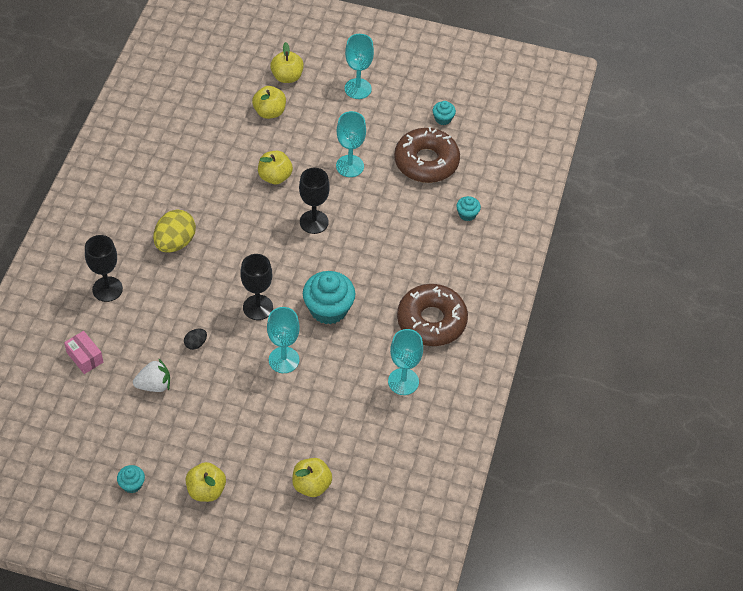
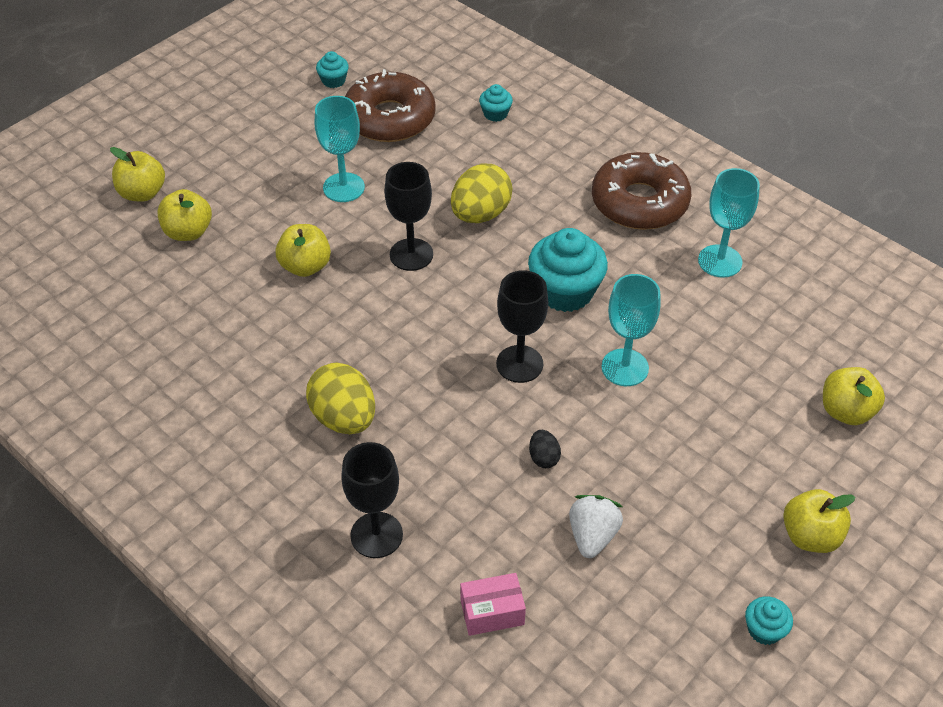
camera: 60 degrees left, 5 degrees down
(358, 89) = (222, 135): turquoise goblet -> none
(369, 242) = (480, 214): none -> yellow egg

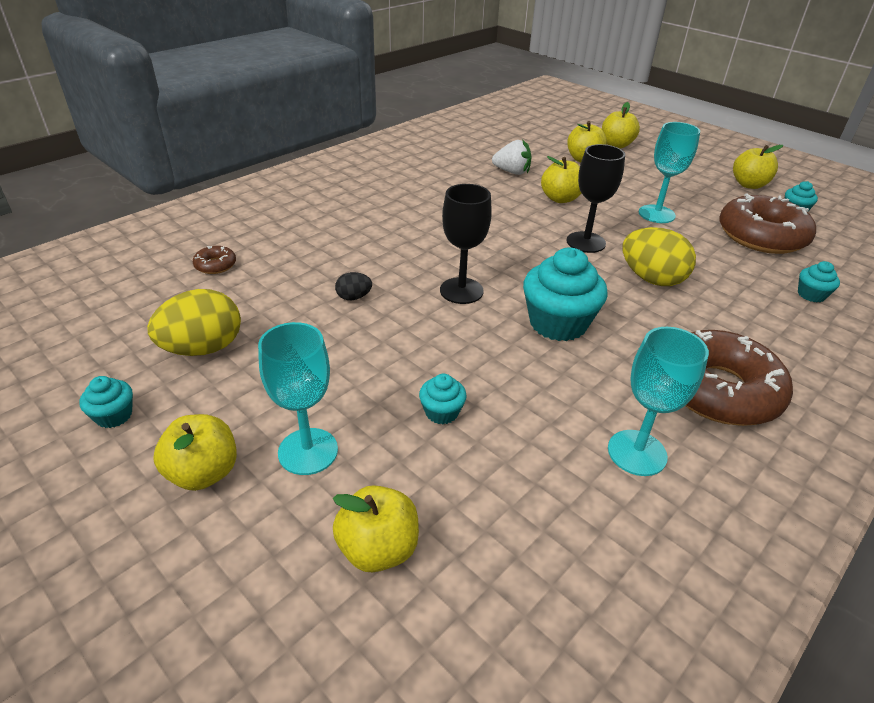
camera: 90 degrees right, 10 degrees down
(269, 99) = (749, 185): none -> yellow apple
(344, 418) = (408, 212): yellow egg -> yellow egg (203, 348)
(376, 535) = (301, 222): black goblet -> none
(492, 612) = (215, 265): pink box -> brown donut
(592, 536) = (264, 317): white strawberry -> white strawberry (512, 172)
(625, 367) = (457, 354): turquoise goblet -> turquoise goblet (308, 451)
(703, 378) = (441, 412): none -> turquoise cupcake

